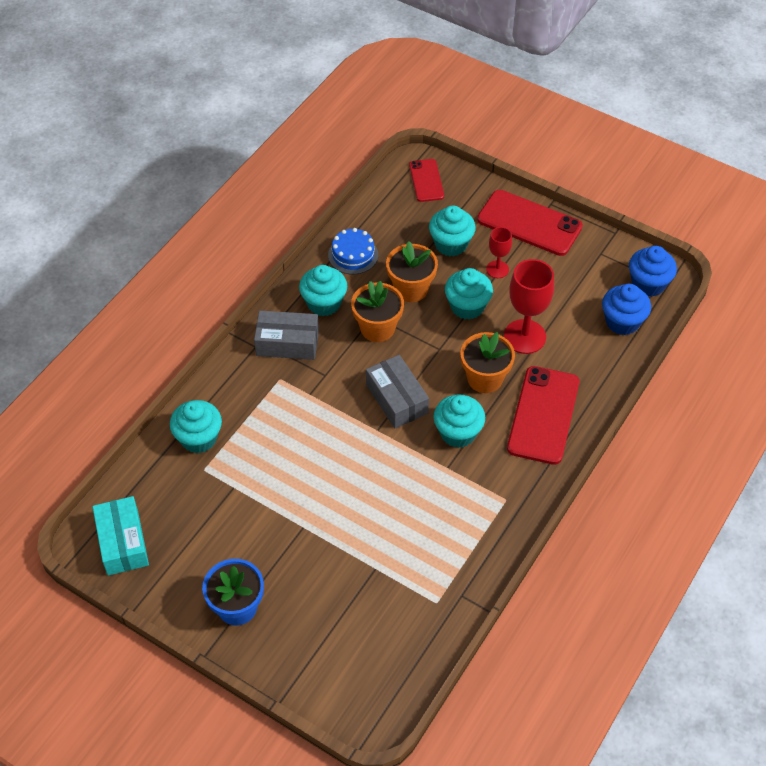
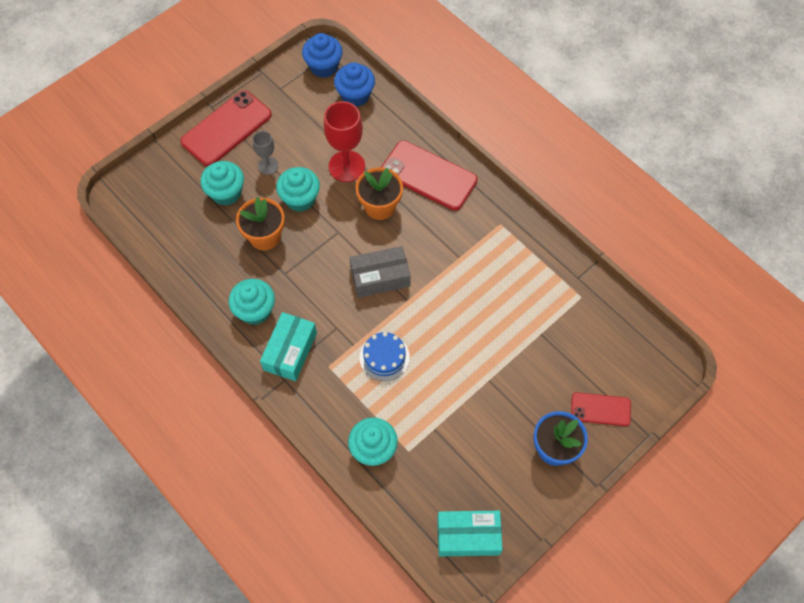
camera: 75 degrees left, 10 degrees up
(287, 343) = (290, 351): grey box -> turquoise box
(353, 255) = (207, 273): blue cake -> blue cake (384, 357)
(377, 328) = (299, 274): orange flower pot -> none
(426, 180) = (142, 192): red phone -> red phone (600, 409)
(458, 433) = (428, 240): turquoise cupcake -> none
(497, 269) = (268, 166): red goblet -> grey goblet

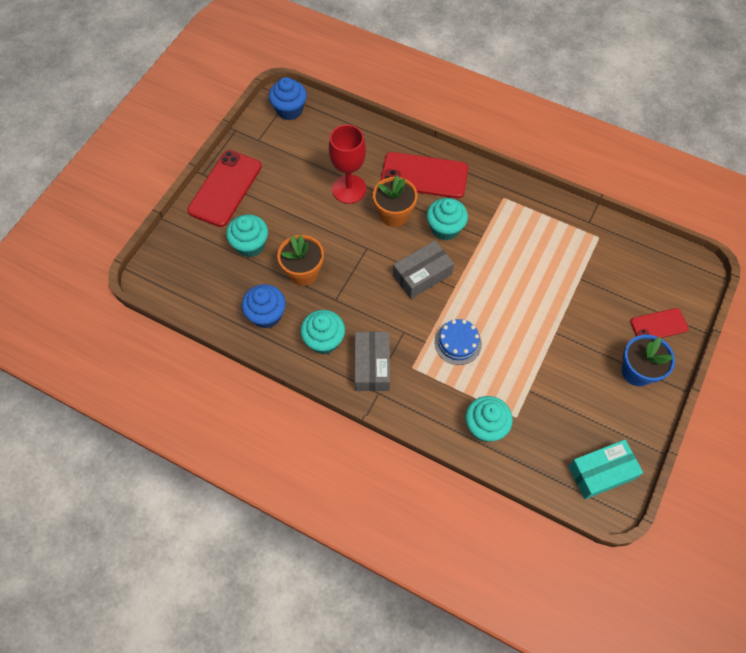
camera: 20 degrees left, 0 degrees up
(268, 166) = (278, 210): grey goblet -> none
(290, 351) = (372, 366): turquoise box -> grey box
(300, 199) = (320, 230): turquoise cupcake -> turquoise cupcake (445, 228)
(355, 95) = (329, 126): blue cupcake -> blue cupcake (266, 315)

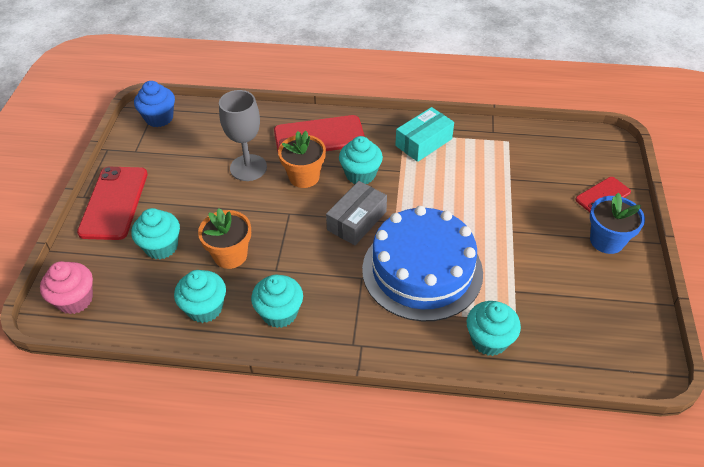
camera: 20 degrees left, 15 degrees down
(169, 271) = (75, 300): none -> pink cupcake
(266, 315) = (205, 308): blue cupcake -> turquoise cupcake
(349, 189) = (248, 168): red goblet -> grey goblet
(372, 366) = (343, 321): grey box -> none
(458, 343) = (422, 270): blue cake -> blue cake, size x2.30
(601, 472) = (626, 344): turquoise box -> turquoise box (423, 142)

